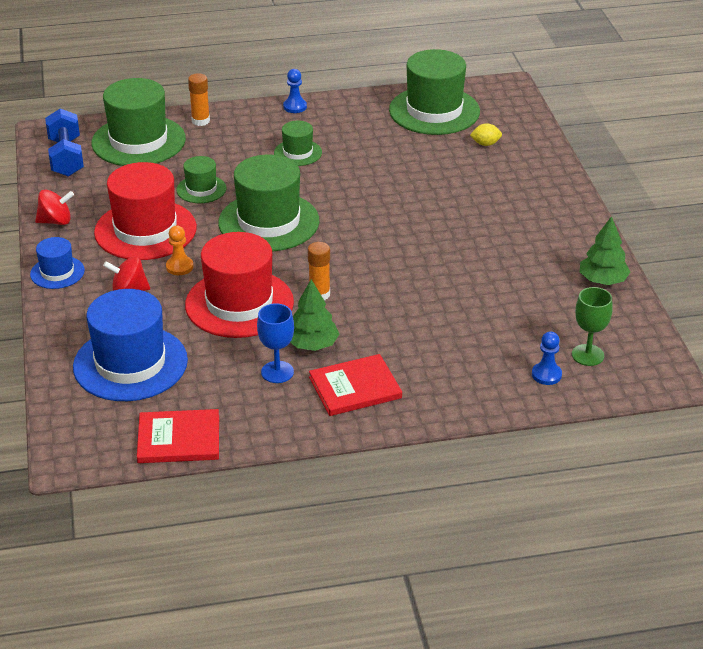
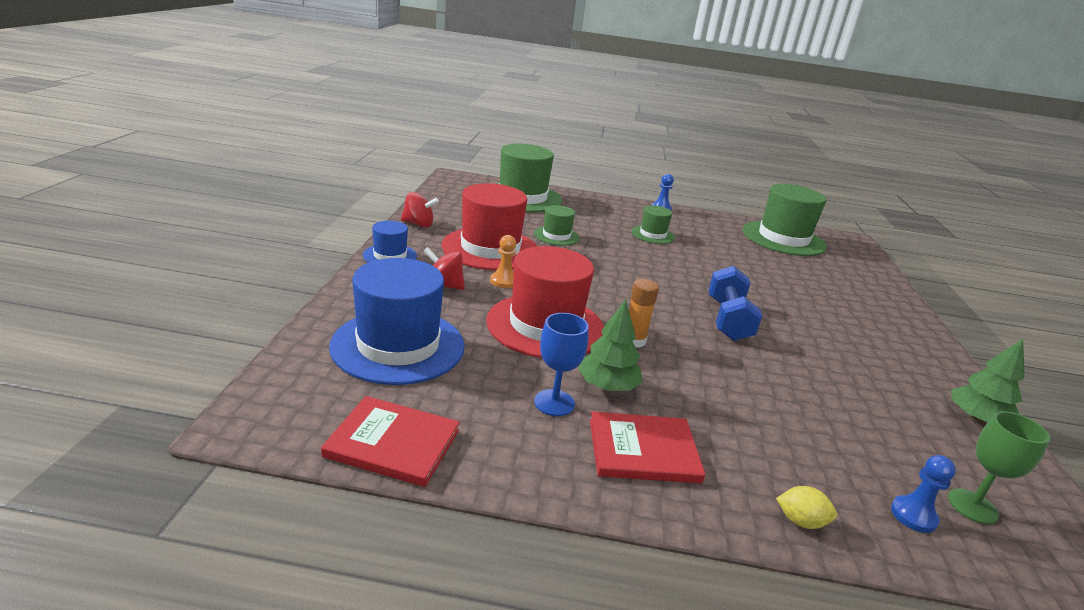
camera: 15 degrees right, 10 degrees down
(66, 157) = (459, 192): blue dumbbell -> blue dumbbell (728, 320)
(200, 121) = (579, 198): orange glue stick -> none
(269, 222) = (606, 271): green hat -> none
(485, 144) = (831, 270): yellow lemon -> yellow lemon (800, 521)

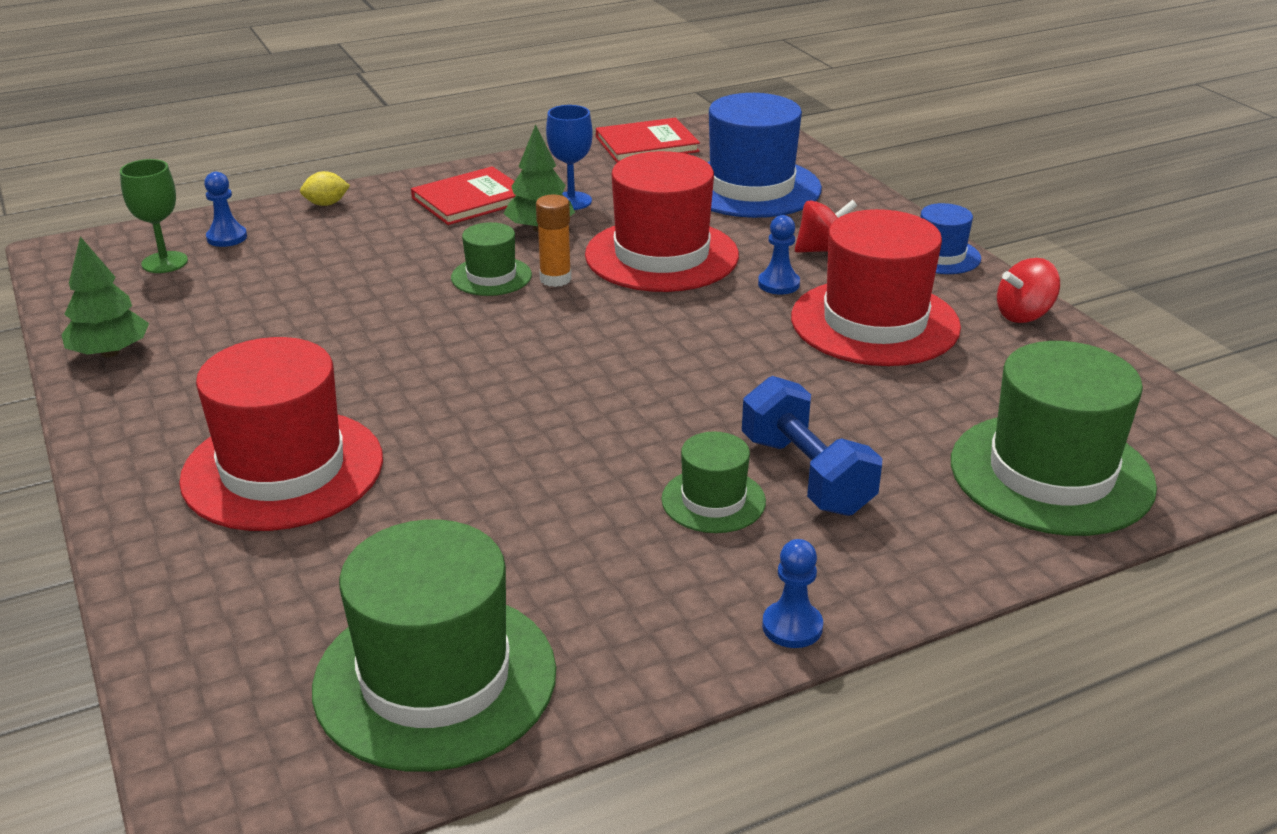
camera: 150 degrees right, 5 degrees up
(504, 281) = (778, 284): orange pawn -> blue pawn
(556, 236) = (844, 398): green hat -> green hat (491, 276)
(728, 320) = (461, 359): blue dumbbell -> blue dumbbell (806, 475)
(839, 309) = (283, 469): none -> red hat

